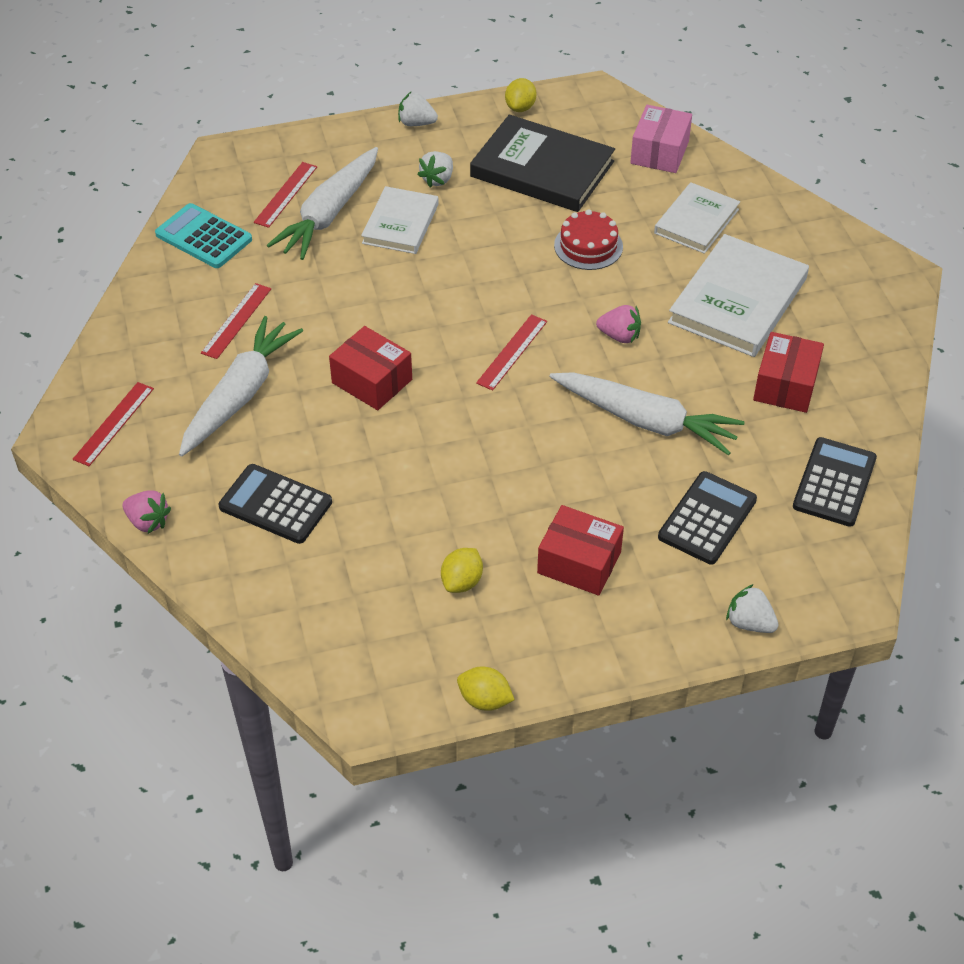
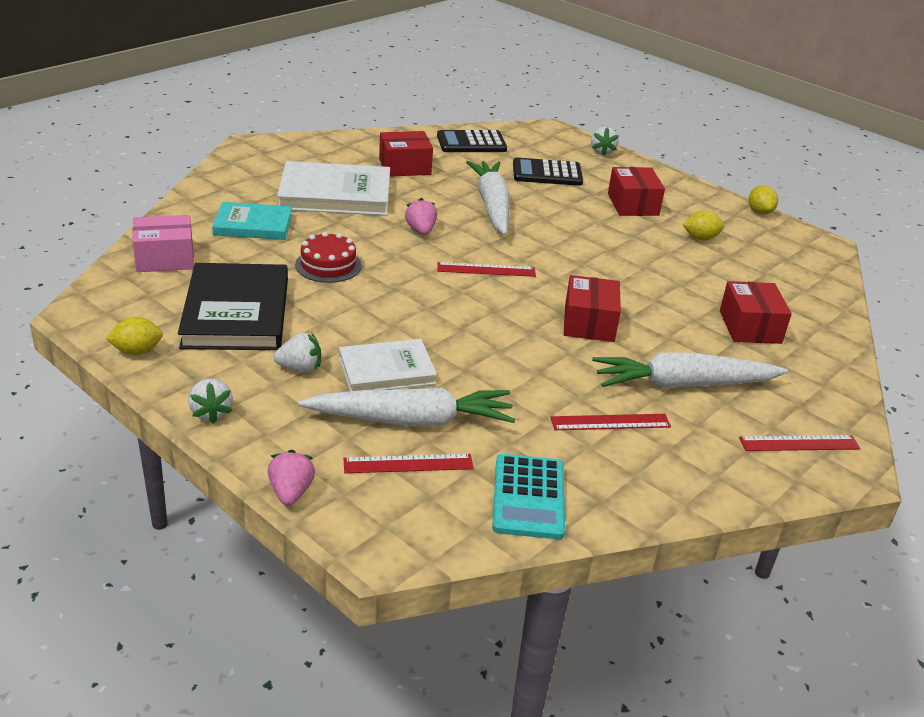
camera: 125 degrees left, 15 degrees down
(148, 521) = (845, 380): pink strawberry -> pink strawberry (291, 492)
(275, 505) = (750, 327): black calculator -> red box
(696, 221) = (253, 225): white book -> turquoise book

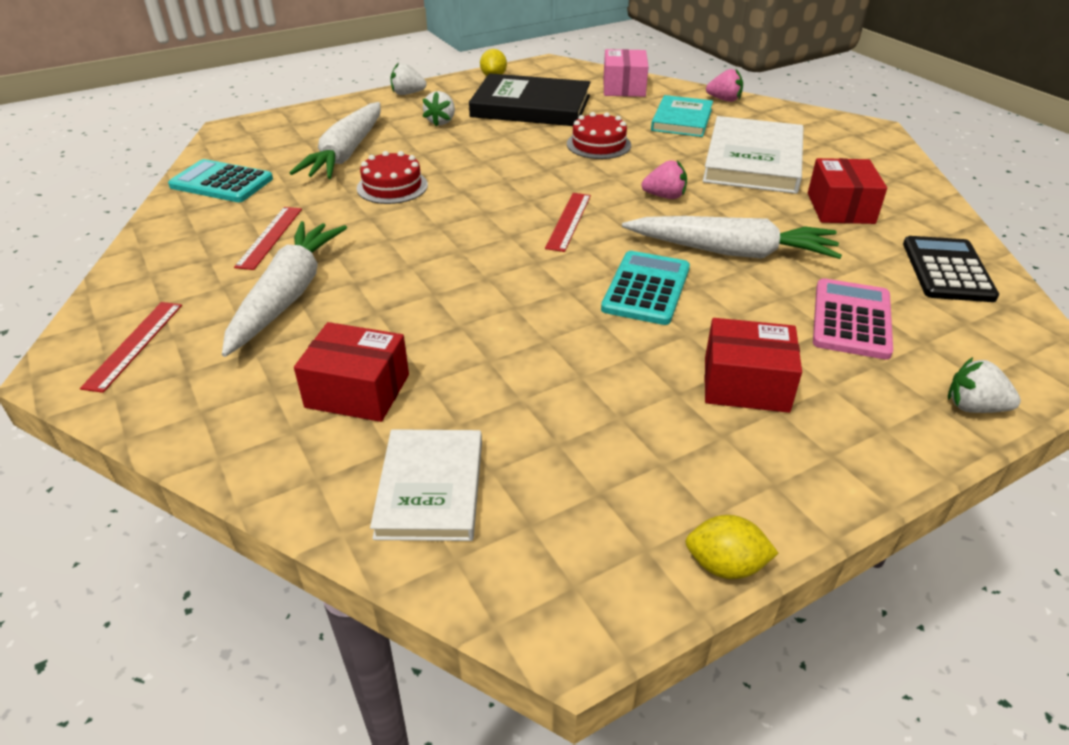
camera: 110 degrees right, 5 degrees up
(291, 492) = (307, 110): pink strawberry -> pink strawberry (724, 100)
(386, 370) = (418, 151): white book -> white book (430, 488)
(408, 464) = (299, 146): red ruler -> none
(474, 371) = (392, 186): none -> red cake
(547, 173) = (851, 319): black calculator -> pink calculator
(560, 235) = (646, 289): none -> turquoise calculator
(589, 323) = (434, 263): red box -> none
(700, 238) = (621, 429): yellow lemon -> none

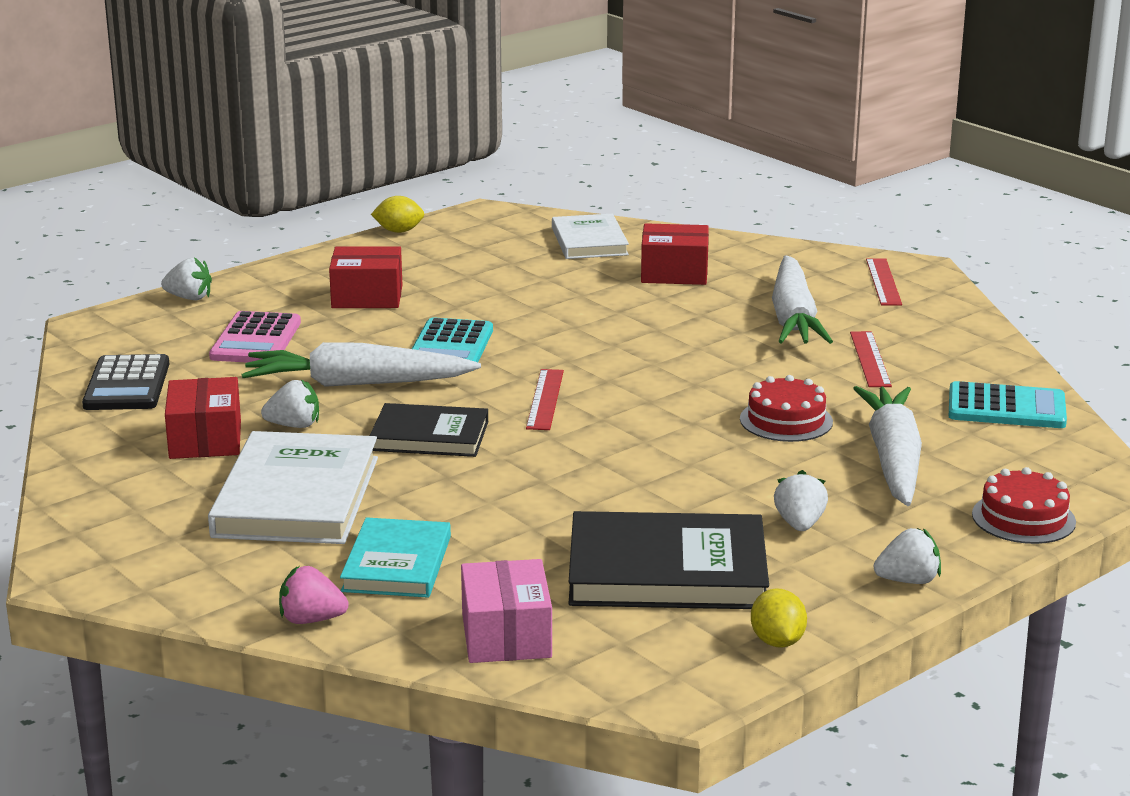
camera: 170 degrees right, 15 degrees down
(598, 144) = (530, 504): red cake -> red cake (1023, 518)
(665, 196) = (429, 436): pink strawberry -> black book
(774, 214) = (294, 425): none -> white strawberry

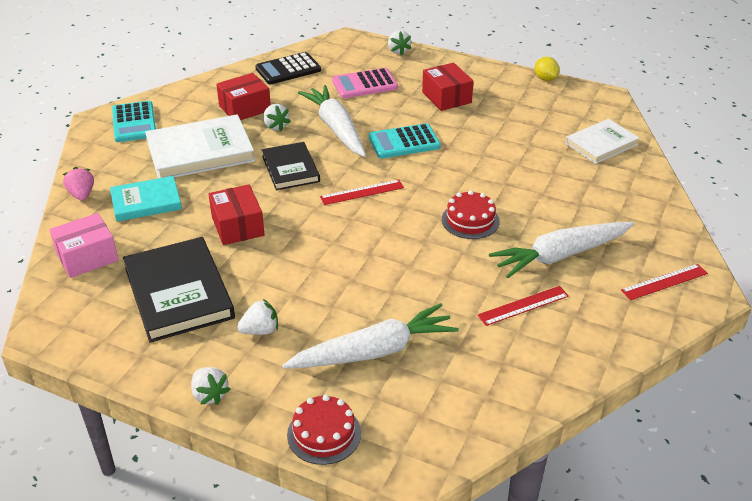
camera: 65 degrees right, 15 degrees up
(674, 273) = (585, 188): red box -> red box (238, 226)
(777, 641) = (114, 355): yellow lemon -> none
(786, 420) = (399, 290): red cake -> red cake (470, 220)
(1006, 408) = (495, 391): turquoise calculator -> turquoise calculator (134, 122)

